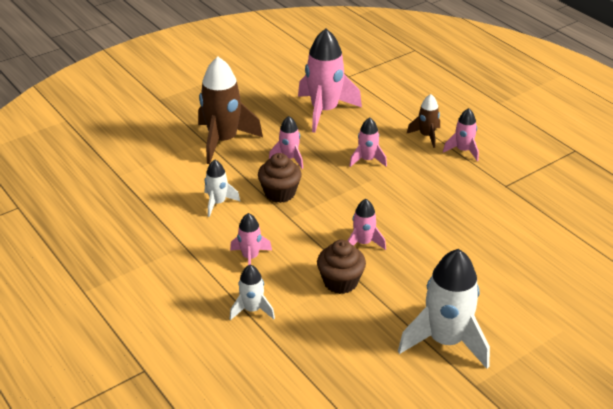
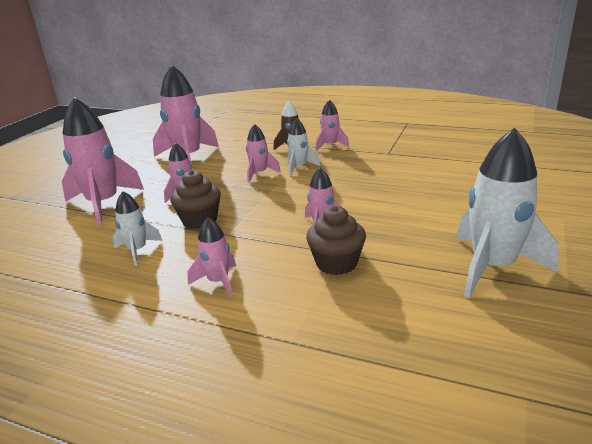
camera: 30 degrees left, 10 degrees down
(223, 141) = (103, 204): brown rocket -> pink rocket
(252, 310) = (269, 330): white rocket -> white rocket (299, 167)

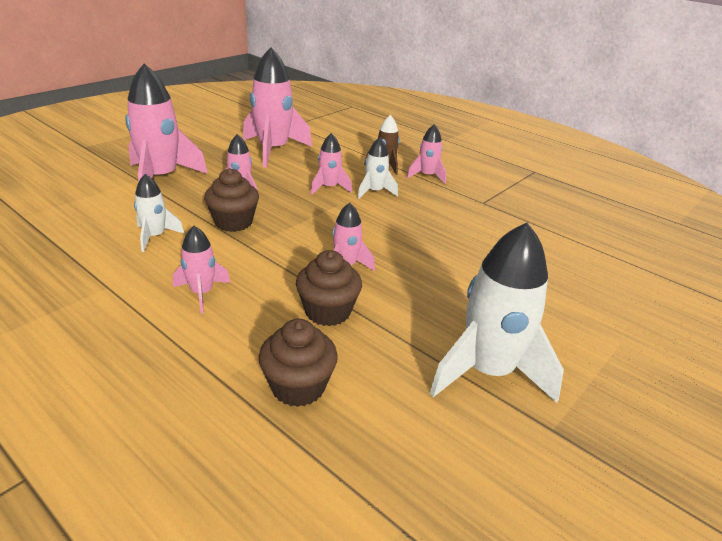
camera: 15 degrees right, 5 degrees up
(360, 325) = (298, 387): none -> brown cupcake

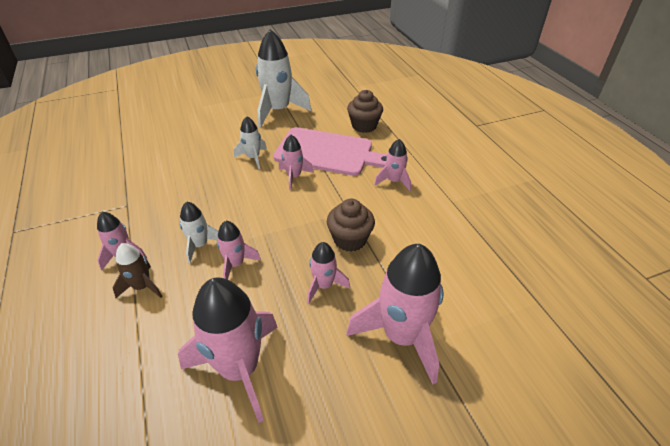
camera: 150 degrees left, 10 degrees up
(155, 237) = (417, 240): white rocket -> white rocket (253, 158)
(328, 311) = (327, 152): brown cupcake -> pink cutting board

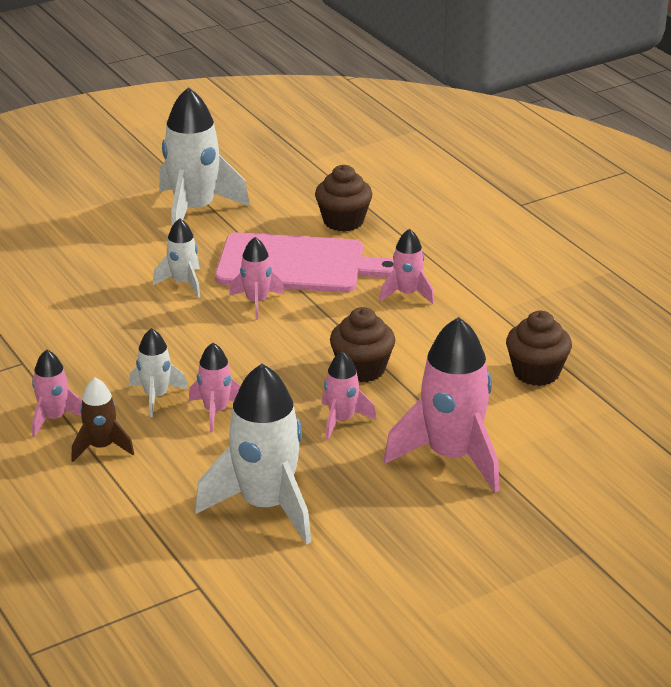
camera: 10 degrees left, 10 degrees down
(239, 369) = (266, 506): pink rocket -> white rocket
(477, 259) = (536, 372): none -> brown cupcake

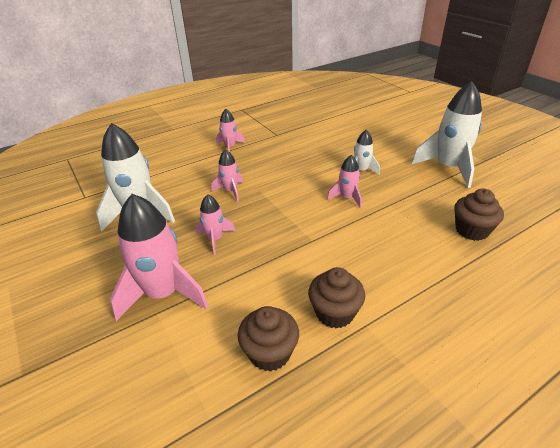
camera: 90 degrees right, 5 degrees up
(101, 447) = (204, 161): brown rocket -> none
(156, 396) = (246, 172): white rocket -> none
(297, 265) = (399, 211): pink cutting board -> none
(362, 369) = (273, 246): brown cupcake -> brown cupcake (334, 313)
(407, 294) = (377, 267): pink rocket -> none

